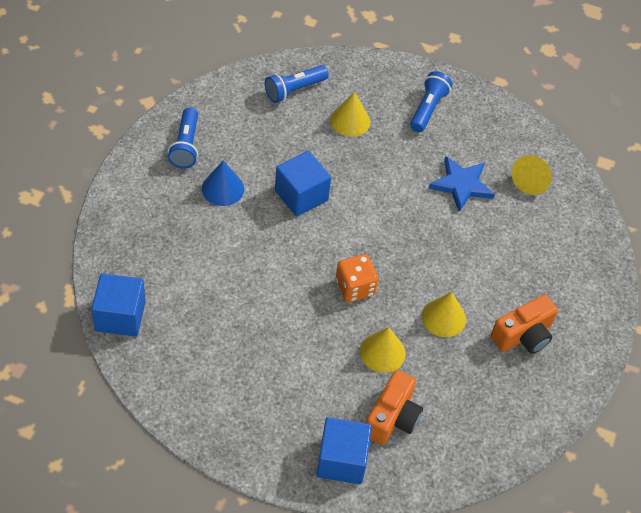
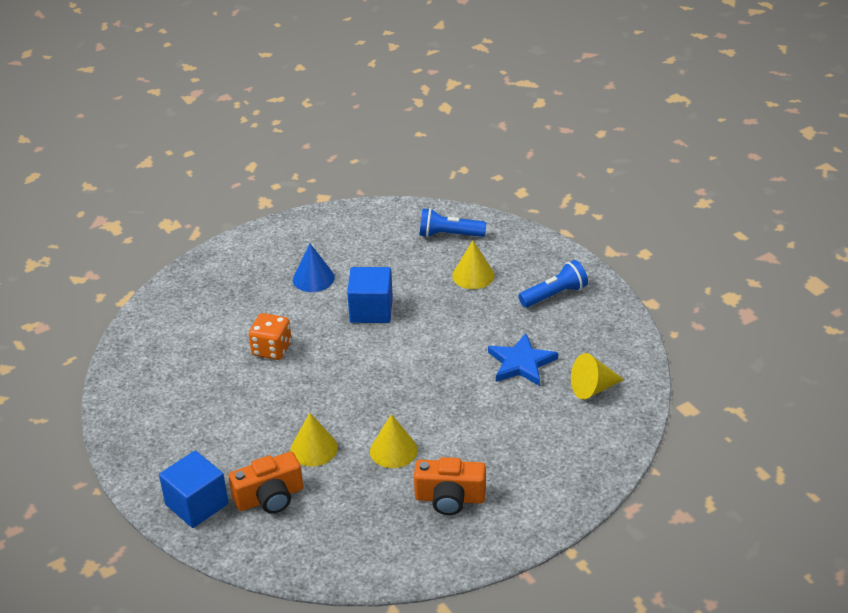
camera: 45 degrees right, 15 degrees down
(120, 316) = (144, 327): blue cube -> none
(186, 146) = (317, 238): blue flashlight -> none
(355, 287) = (342, 393): orange dice -> orange dice (272, 349)

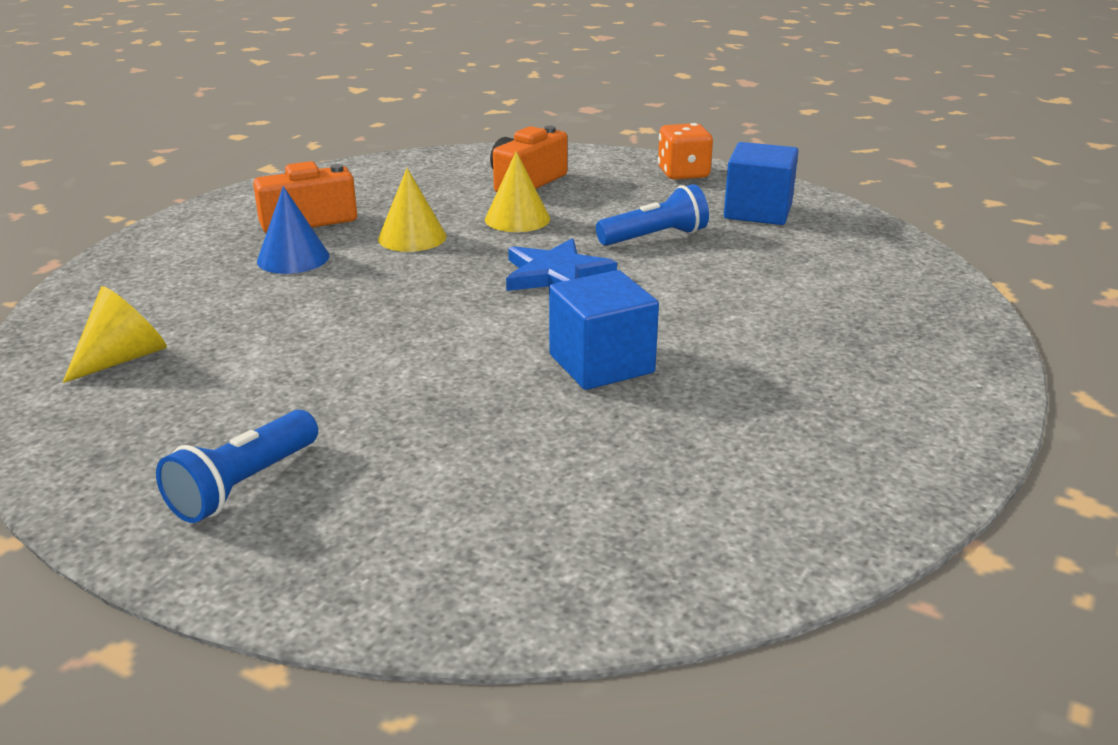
camera: 150 degrees right, 10 degrees down
(197, 504) = (598, 165): blue cube -> blue cube (758, 211)
(272, 349) = (695, 283): orange dice -> orange dice (683, 173)
(313, 278) = (762, 381): blue cone -> blue cone (293, 258)
(449, 235) = (579, 548): blue flashlight -> blue flashlight (655, 237)
(473, 275) = (453, 473): yellow cone -> none
(521, 363) = (271, 360): blue star -> blue star (556, 275)

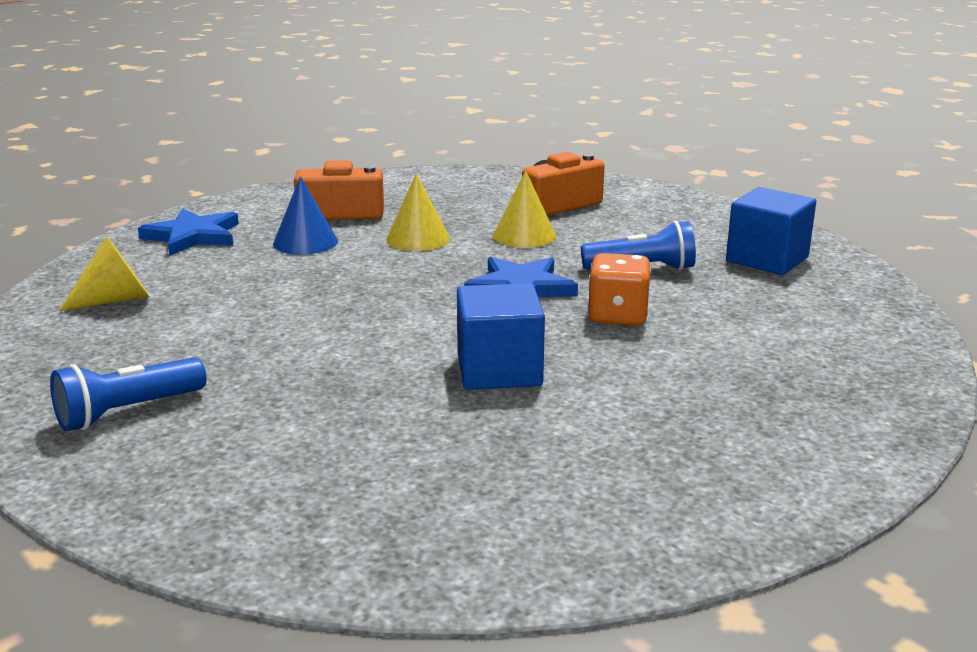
camera: 20 degrees right, 5 degrees down
(157, 270) = (192, 236): none -> blue star
(683, 173) = (718, 215): orange dice -> orange dice (617, 316)

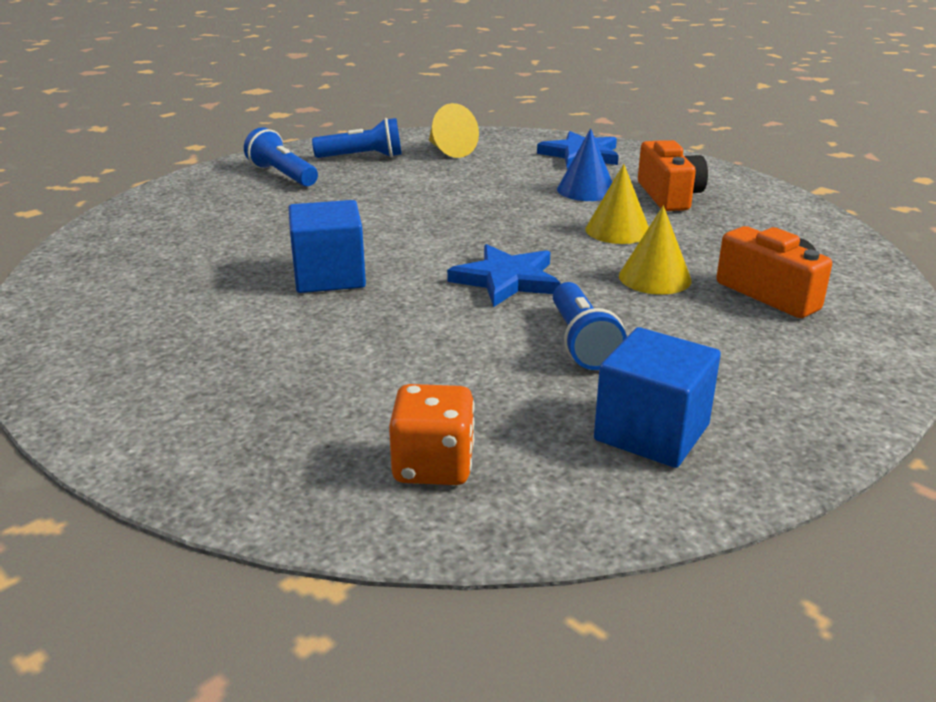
camera: 85 degrees right, 5 degrees up
(94, 354) = (363, 157): none -> blue flashlight
(617, 316) = (446, 327): orange dice -> orange dice (433, 466)

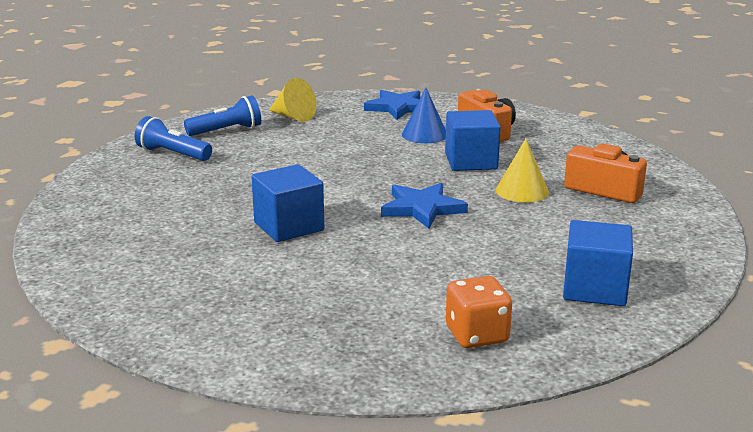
camera: 20 degrees left, 5 degrees down
(581, 342) = (508, 242): blue flashlight -> none
(617, 230) = (471, 161): yellow cone -> blue cube

